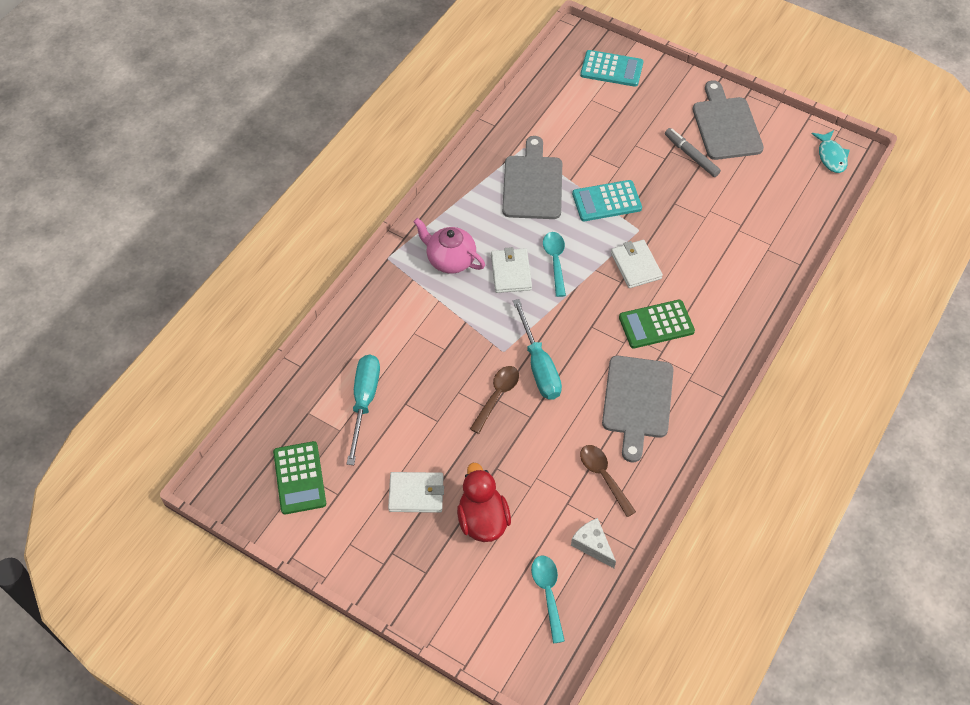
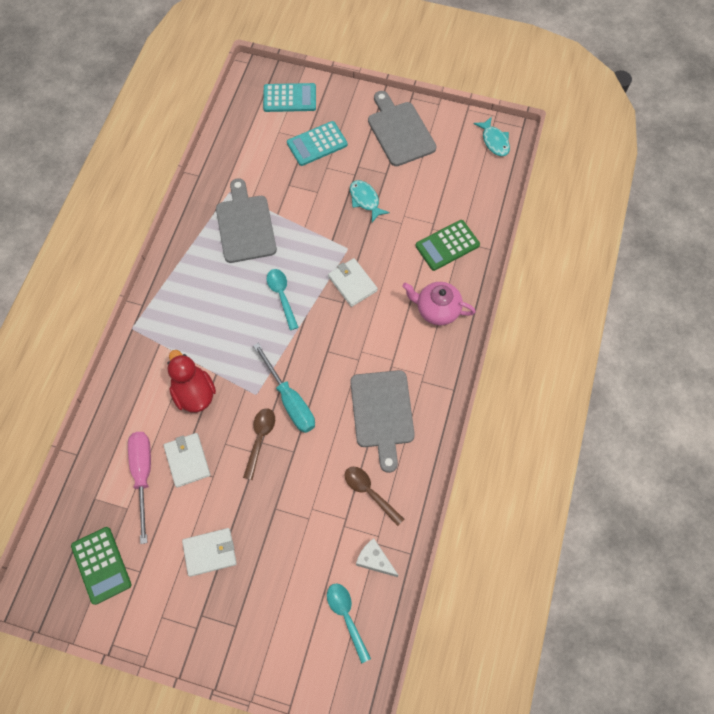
camera: 15 degrees left, 10 degrees up
(364, 402) = (143, 475): turquoise screwdriver -> pink screwdriver
(450, 260) = (188, 317): pink teapot -> pink teapot (437, 310)
(482, 520) = (274, 562): red duck -> red duck (194, 393)
(511, 272) = (245, 316): white wallet -> white wallet (187, 460)
(606, 201) = (313, 227): turquoise calculator -> turquoise calculator (317, 144)
(656, 324) = (382, 336): green calculator -> green calculator (447, 245)
(670, 186) = (365, 200): none -> turquoise fish
(691, 156) = (377, 167): grey marker -> none

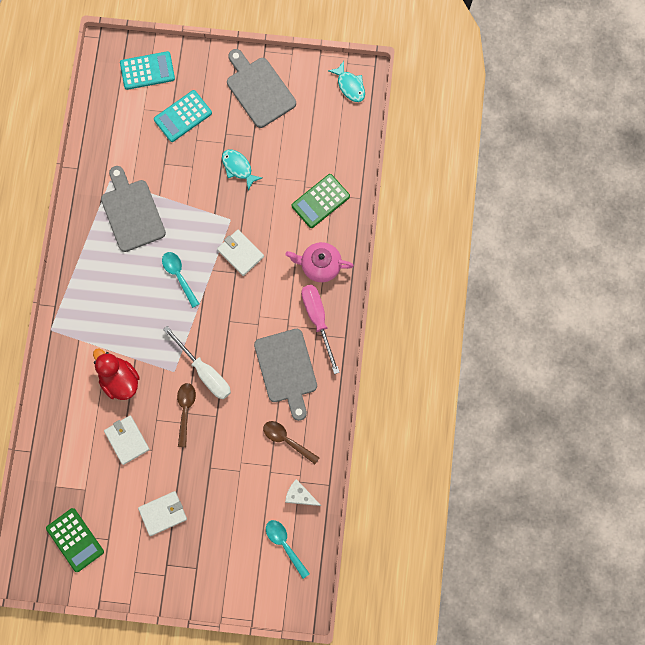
camera: 10 degrees left, 10 degrees up
(143, 475) = (92, 459): pink screwdriver -> pink screwdriver (318, 320)
(290, 400) = (205, 372): turquoise screwdriver -> white screwdriver

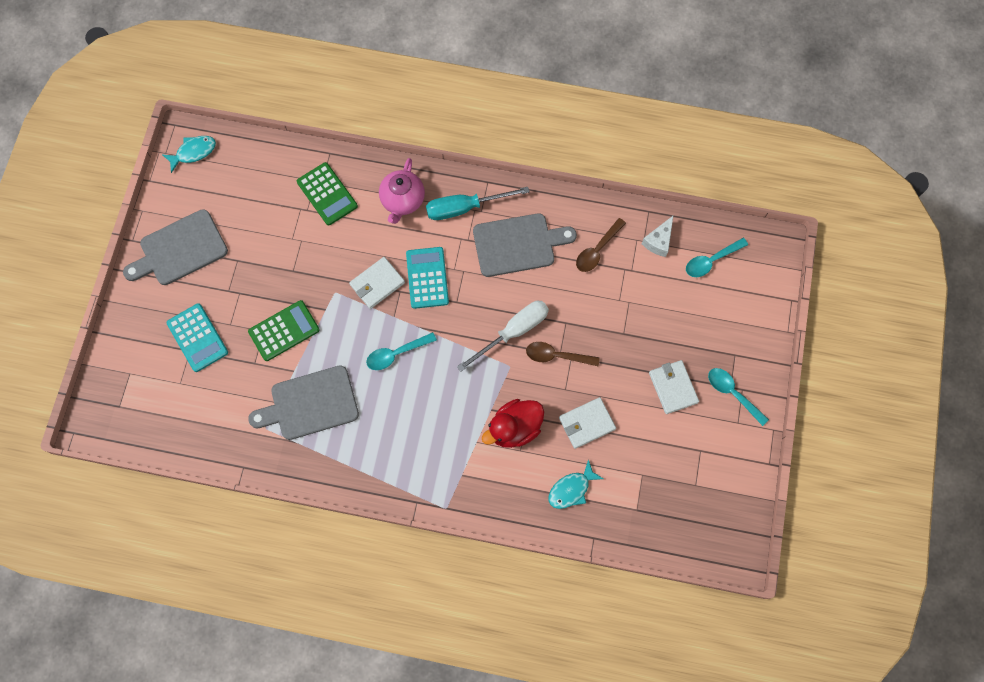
camera: 85 degrees left, 5 degrees down
(75, 540) = (700, 488): green calculator -> green calculator (284, 331)
(147, 71) = (130, 376): turquoise calculator -> turquoise calculator (427, 278)
(160, 567) = (732, 393): none -> turquoise spoon
(238, 168) = (273, 279): turquoise fish -> turquoise fish (571, 489)
(318, 320) = (464, 208): pink screwdriver -> turquoise screwdriver

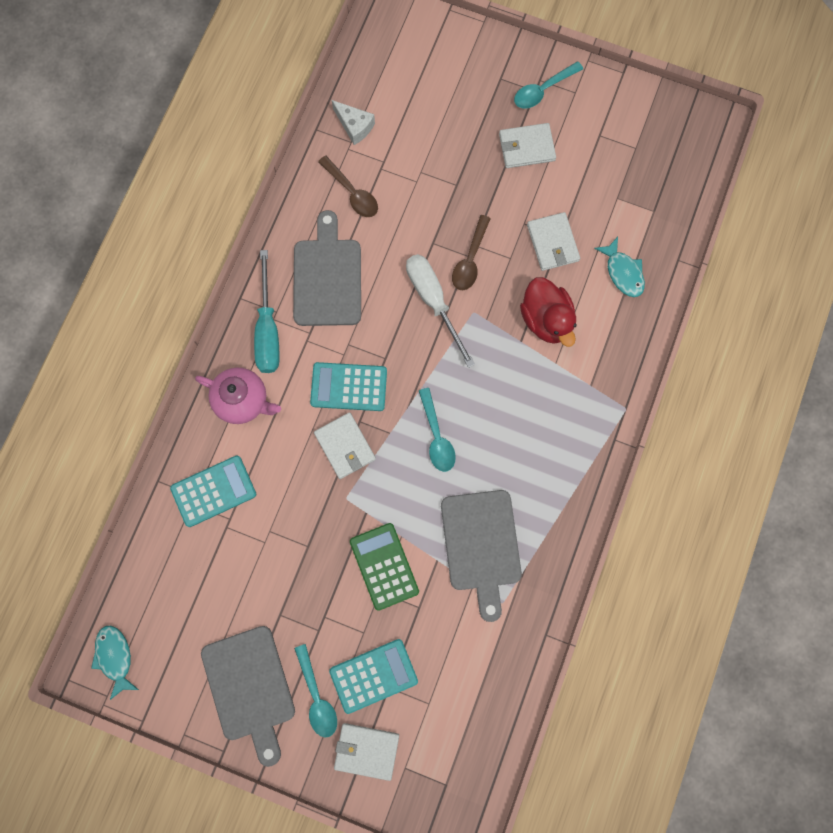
camera: 80 degrees left, 5 degrees up
(140, 342) = (366, 750): none -> white wallet
(327, 194) = (213, 491): green calculator -> turquoise calculator
(711, 261) = (389, 78): turquoise spoon -> turquoise spoon (317, 696)

